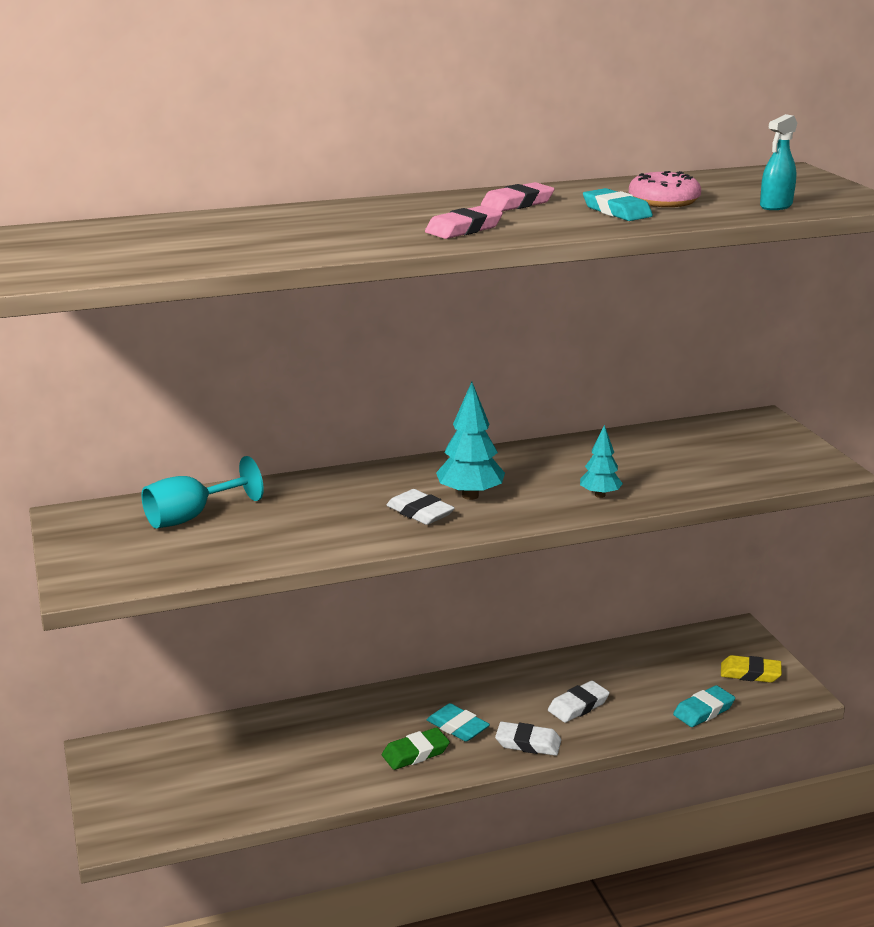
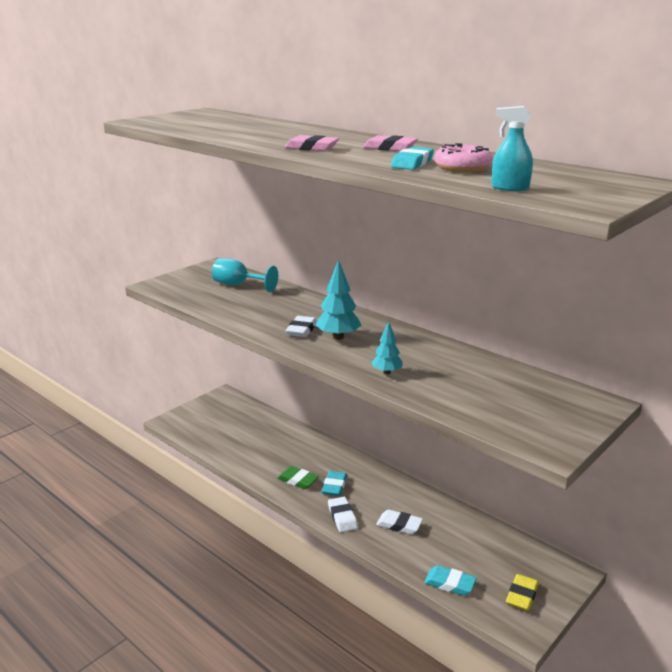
camera: 60 degrees right, 0 degrees up
(750, 673) = (522, 595): yellow eraser -> yellow eraser turned 45 degrees clockwise

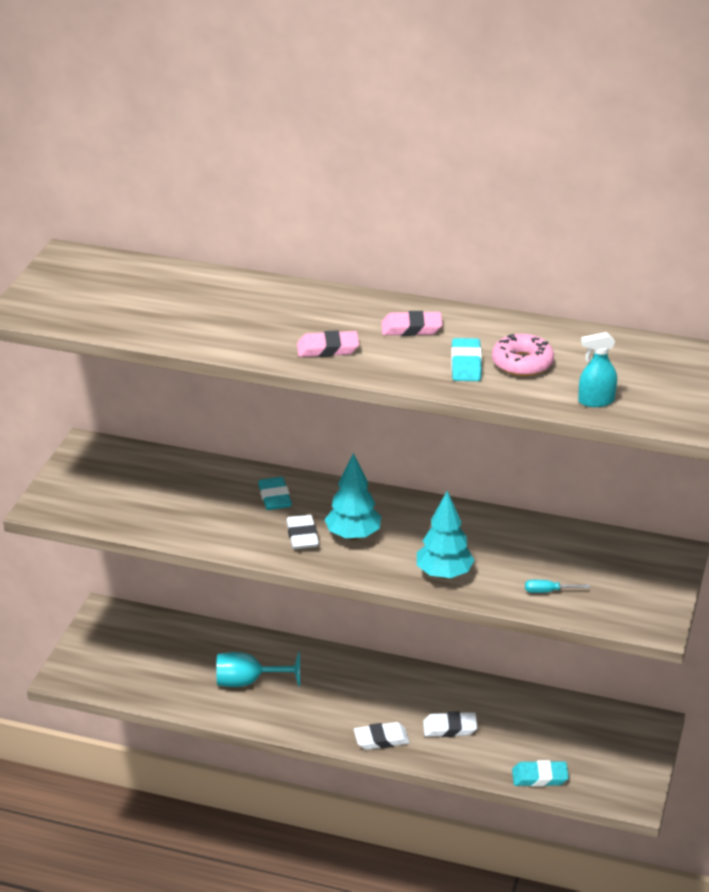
camera: 25 degrees left, 10 degrees up
(238, 285) = (156, 477): turquoise goblet -> turquoise goblet (248, 682)
(298, 480) = (297, 709): green eraser -> none
(334, 486) = (346, 703): turquoise eraser -> turquoise eraser (274, 497)
(342, 517) = (381, 739): white eraser -> white eraser turned 60 degrees counterclockwise
(386, 372) = (444, 574): turquoise tree -> turquoise tree, size x1.60
(466, 402) = (548, 591): none -> turquoise screwdriver
(522, 595) = (615, 765): yellow eraser -> none

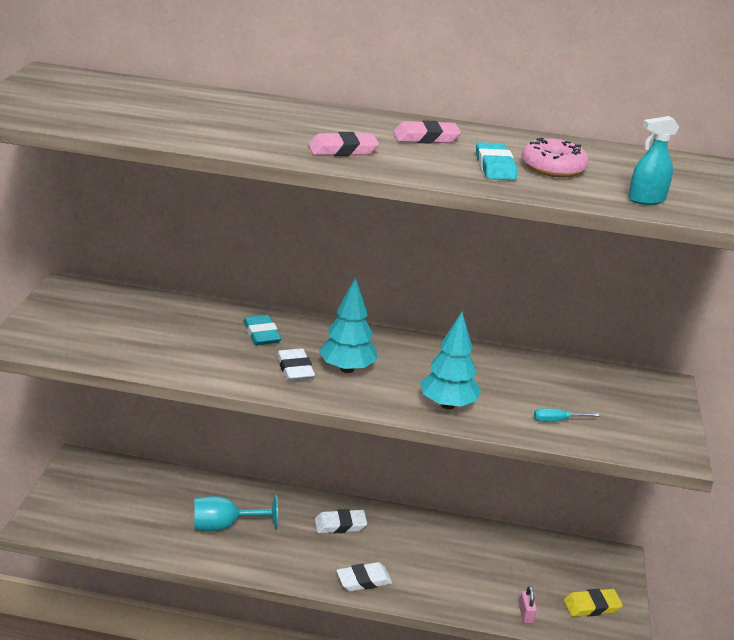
camera: 10 degrees left, 5 degrees down
(450, 728) = (428, 567): white eraser -> white eraser (340, 525)
(539, 777) = (526, 614): turquoise eraser -> pink padlock
(610, 771) = (592, 606): none -> yellow eraser

